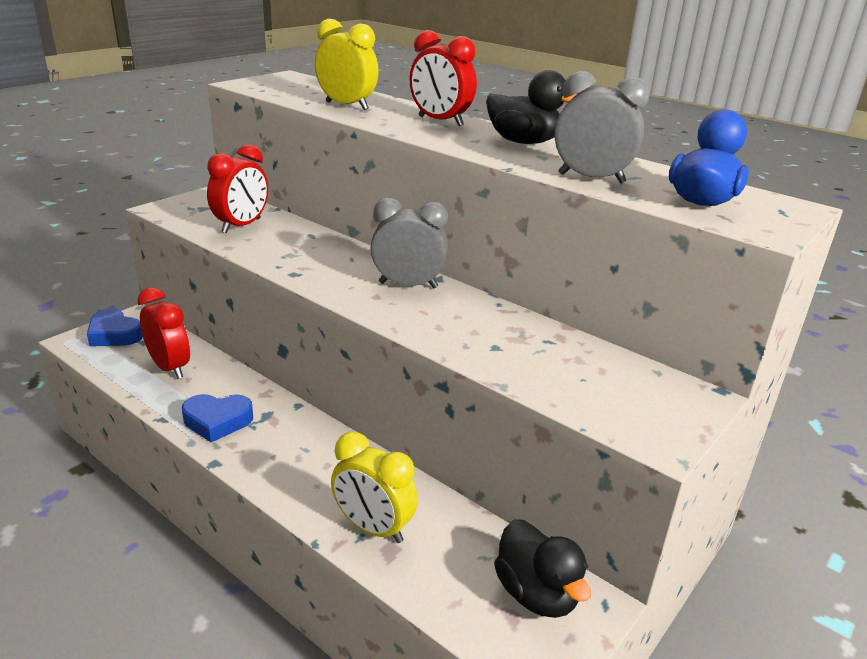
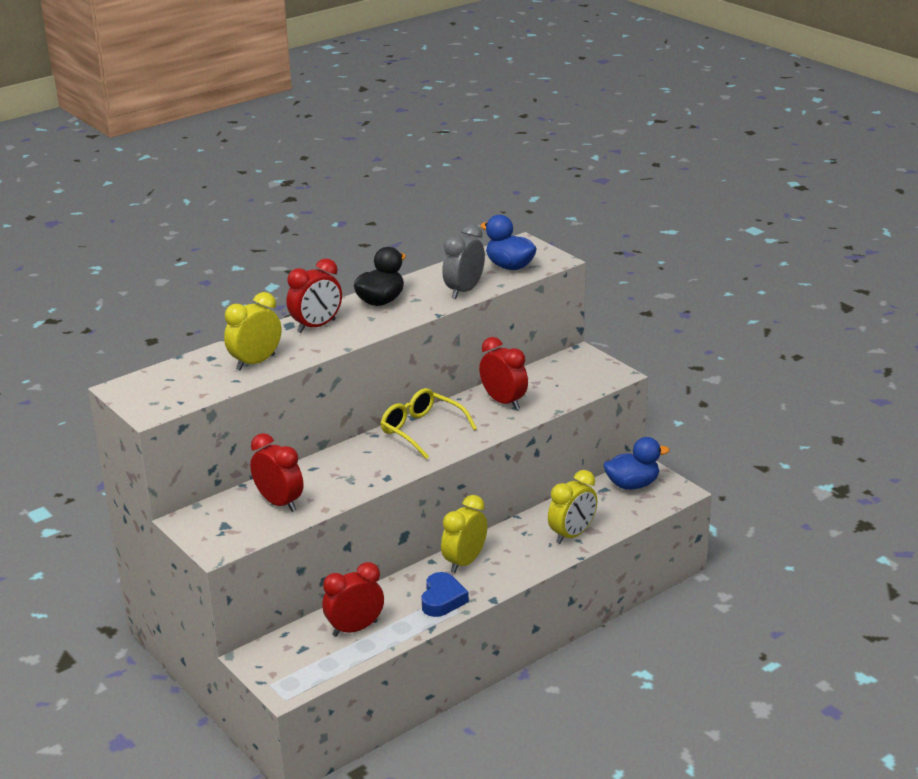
camera: 75 degrees left, 0 degrees up
(114, 334) = (282, 667): blue heart -> none
(297, 431) = (465, 562): none -> yellow clock
(408, 285) = (421, 430): grey clock -> yellow glasses
(506, 336) = (503, 402): none -> red clock
(536, 594) = (632, 485): black duck -> blue duck

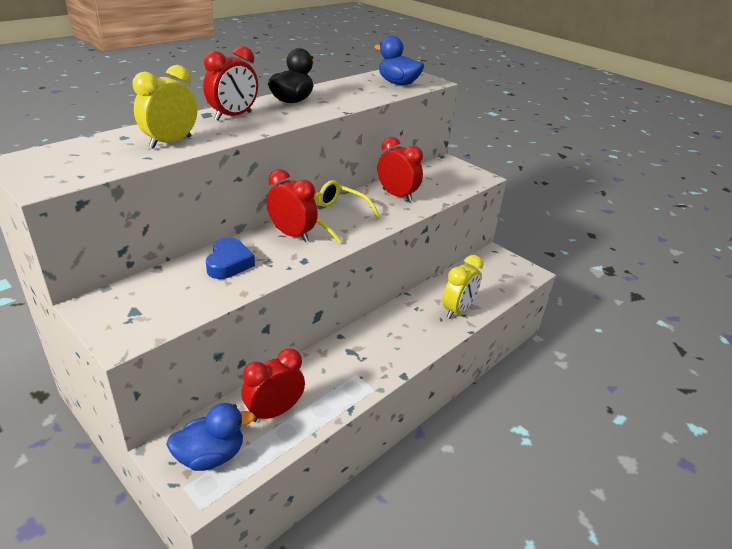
camera: 10 degrees left, 5 degrees up
(279, 503) = (195, 286): red clock -> red clock (292, 234)
(442, 599) = (356, 376): blue heart -> blue heart (229, 263)
(464, 291) = (364, 97): grey clock -> none
(465, 562) = (370, 337): yellow clock -> none
(632, 485) = (492, 267): blue duck -> blue duck (211, 456)

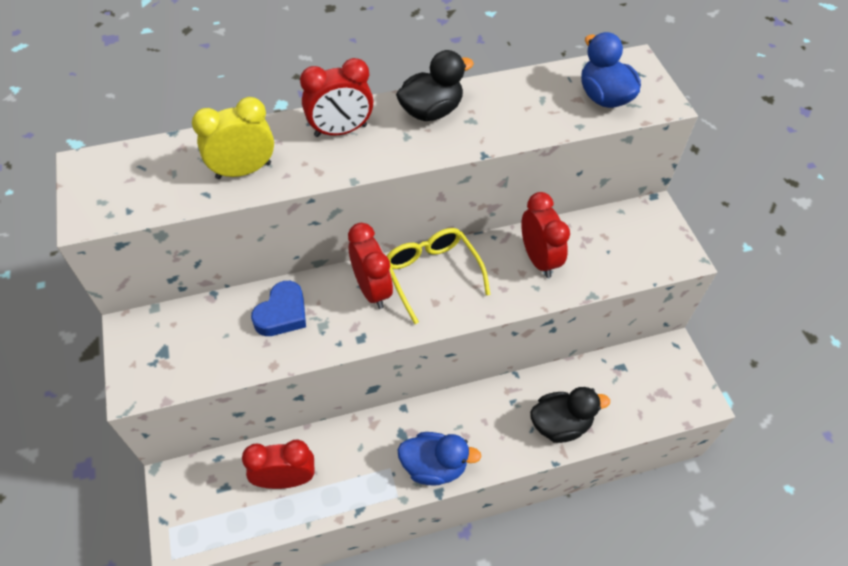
camera: 30 degrees right, 20 degrees up
(211, 456) = (206, 505): blue duck -> blue duck (434, 466)
(457, 310) = (560, 424): yellow clock -> black duck

